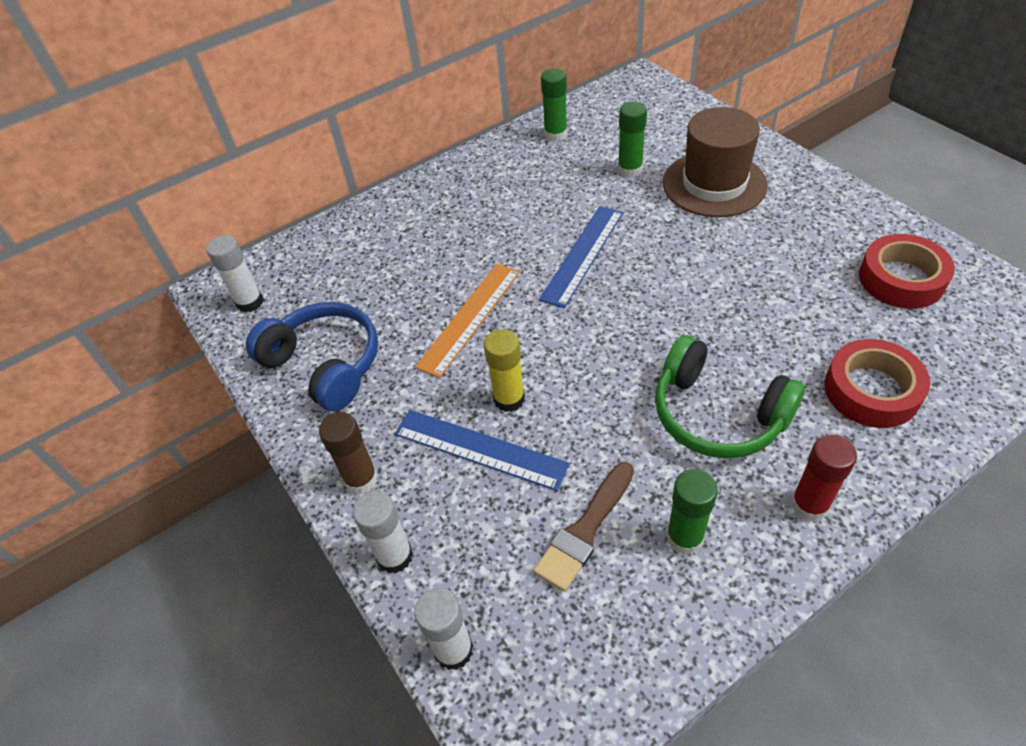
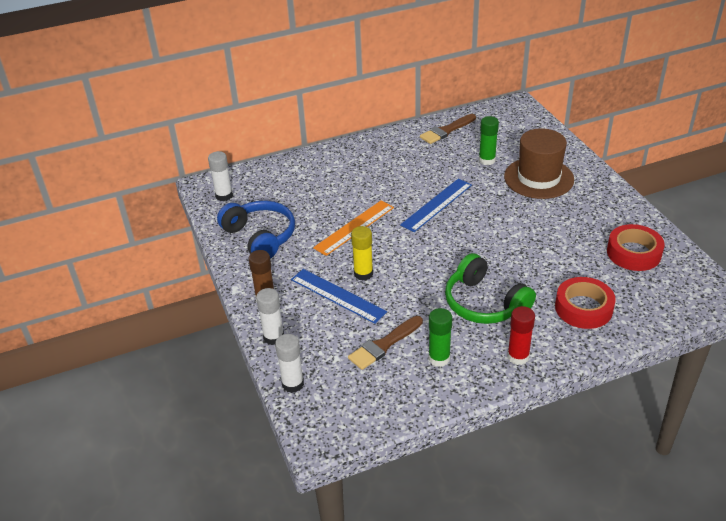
camera: 10 degrees right, 10 degrees down
(555, 134) = (446, 130): green glue stick -> brown brush

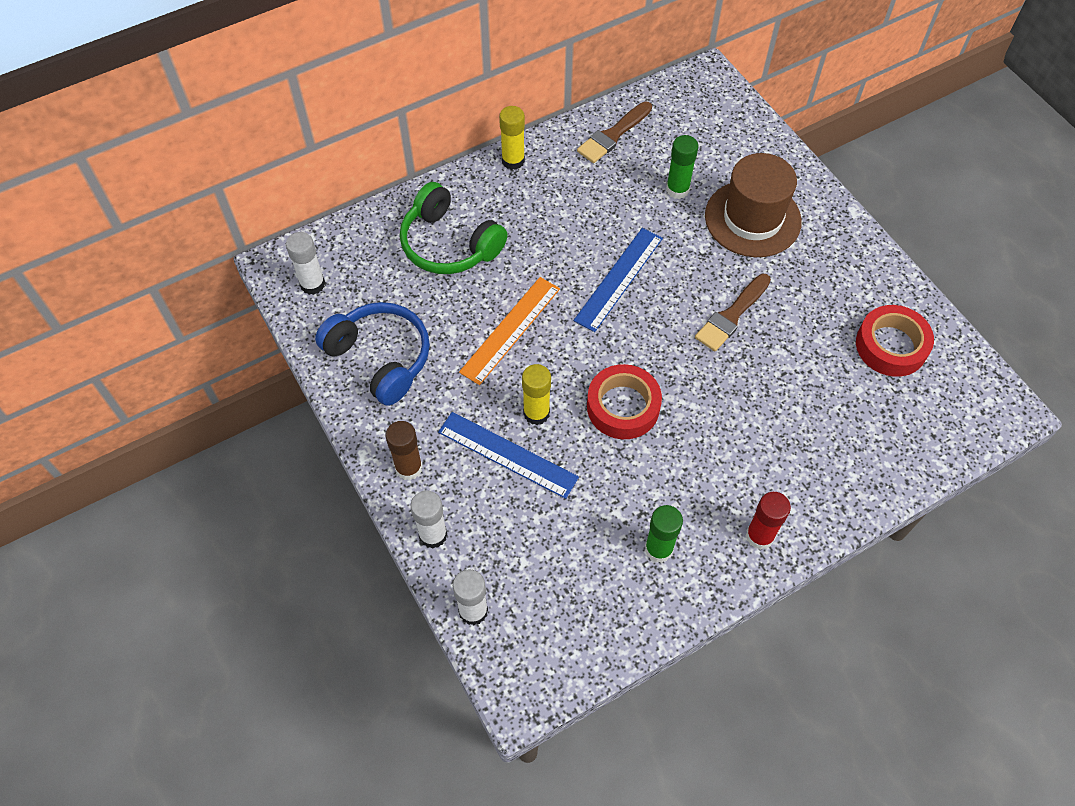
camera: 10 degrees left, 20 degrees up
(375, 140) = (513, 161): none -> yellow glue stick
(384, 345) = (583, 533): brown brush -> brown brush (731, 315)
(484, 303) = (706, 450): green headphones -> green headphones (449, 244)
(583, 308) = (835, 447): red tape -> red tape (623, 406)

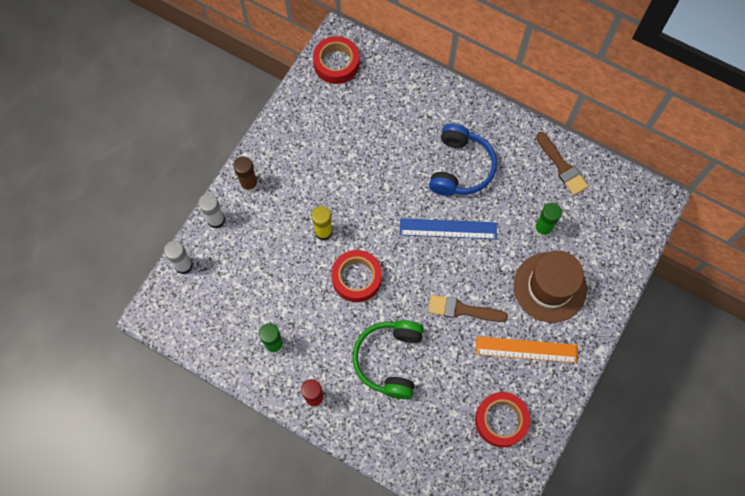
camera: 60 degrees right, 10 degrees up
(312, 284) = (336, 63): white glue stick -> red tape
(380, 358) = (309, 128): blue headphones -> blue headphones (460, 168)
(449, 244) = (412, 119): green headphones -> green headphones (389, 360)
(507, 454) = (287, 231): blue ruler -> none
(510, 329) = (371, 186): orange ruler -> orange ruler (526, 349)
(513, 161) = (499, 119): yellow glue stick -> none
(613, 135) = (562, 166): brown brush -> brown brush turned 135 degrees counterclockwise

